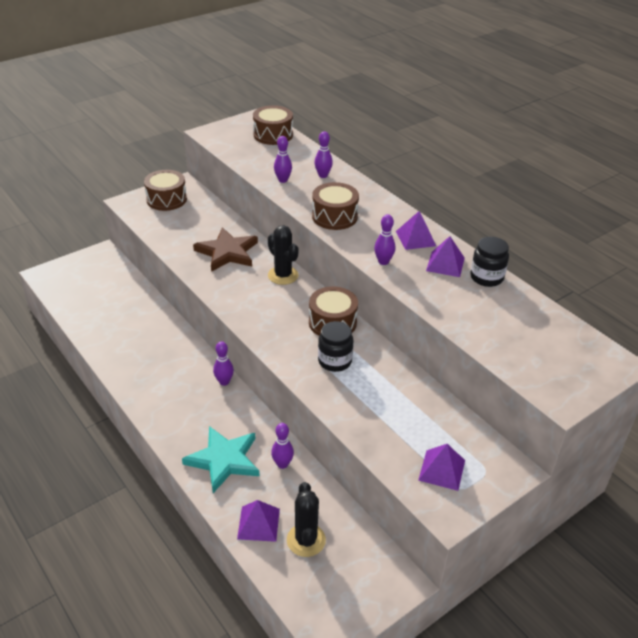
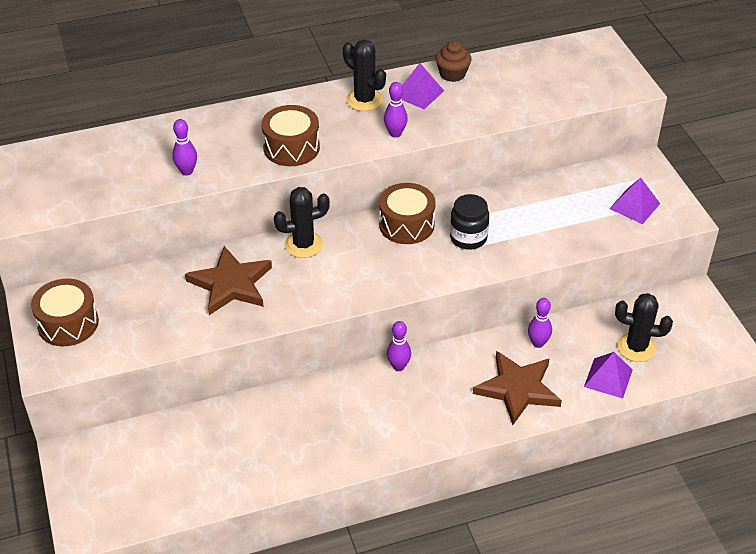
camera: 70 degrees left, 5 degrees up
(224, 460) = (517, 389): turquoise star -> brown star
(273, 135) = (66, 156): brown drum -> none
(323, 175) = (196, 136): purple bowling pin -> none
(415, 238) = (364, 100): purple pyramid -> black cactus
(486, 277) = (452, 74): black jar -> brown cupcake

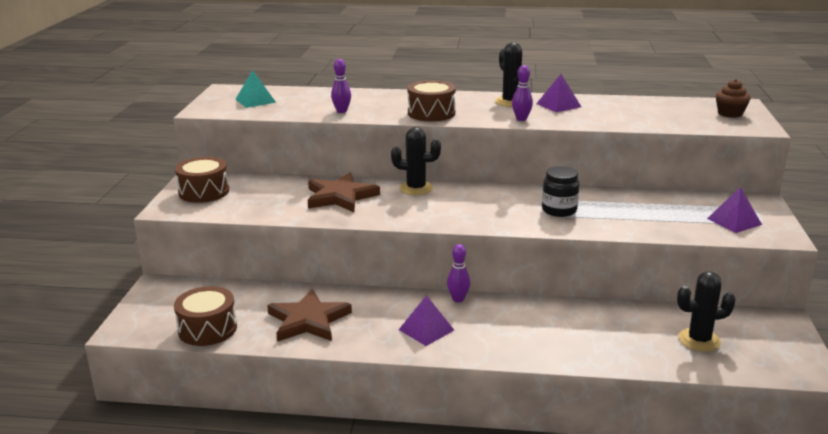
camera: 25 degrees right, 20 degrees down
(65, 176) = (255, 101): none -> turquoise pyramid
(406, 224) = (510, 194): brown drum -> brown drum (207, 329)
(452, 74) = (595, 101): brown cupcake -> brown cupcake (730, 113)
(517, 389) = (558, 339): brown star -> brown star (308, 320)
(538, 343) = (599, 314): purple bowling pin -> none
(608, 378) = (656, 354): purple pyramid -> purple pyramid (426, 329)
(636, 347) = (699, 340): black cactus -> black cactus turned 45 degrees counterclockwise

